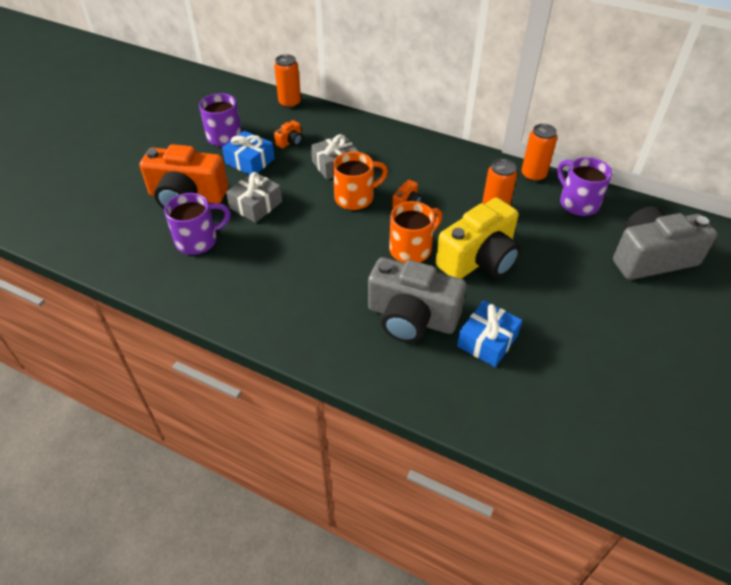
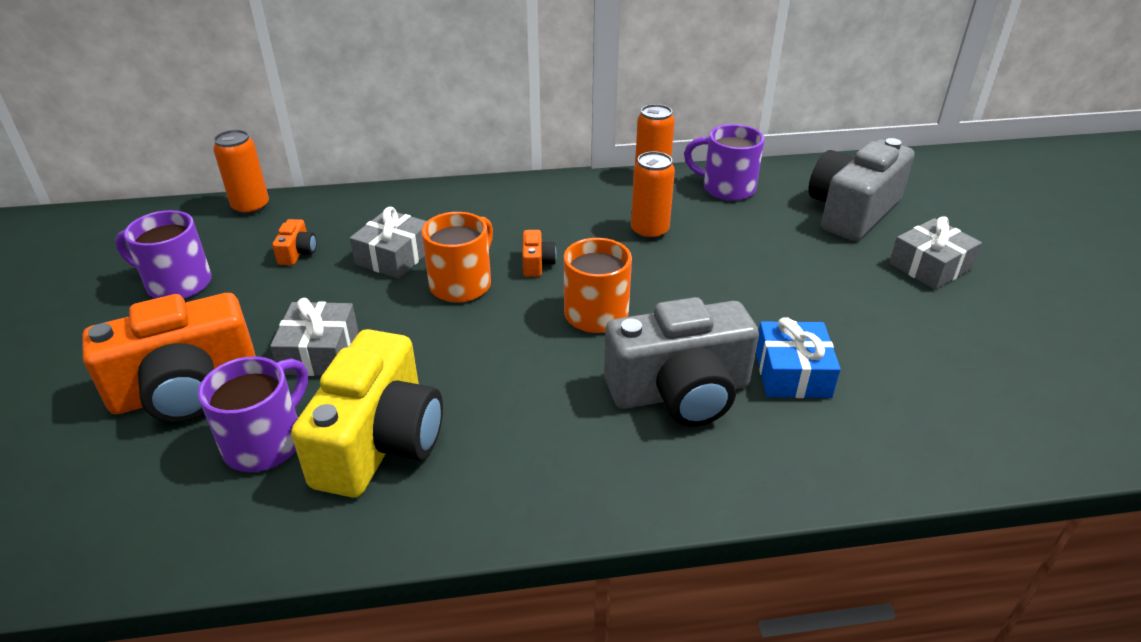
camera: 35 degrees left, 10 degrees down
(250, 161) = (255, 300): blue gift -> none
(479, 259) = (687, 288): yellow camera -> yellow camera (380, 442)
(663, 322) = (930, 266): none -> grey gift

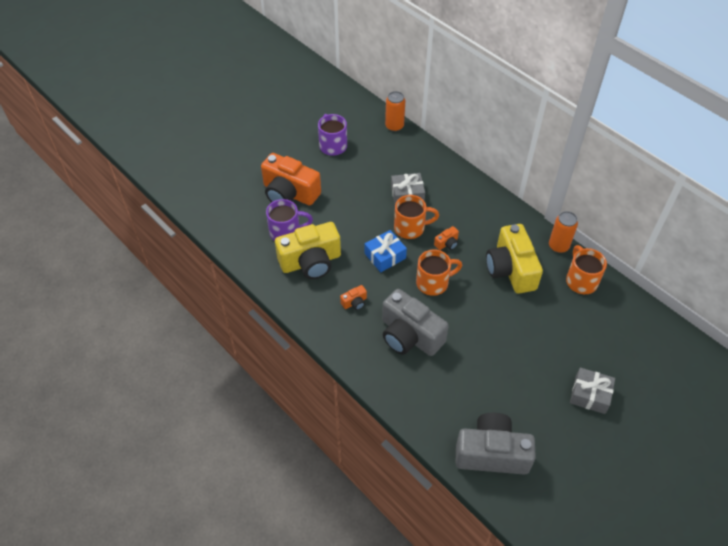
camera: 55 degrees right, 15 degrees up
(297, 253) = (381, 164): orange camera -> orange camera (354, 302)
(319, 352) = (335, 214): grey gift -> none
(649, 231) = (510, 269): orange can -> yellow camera
(726, 188) = (581, 280): purple mug -> orange mug
(792, 373) = (454, 369): blue gift -> blue gift (385, 256)
(851, 211) = (612, 343): grey camera -> grey camera (491, 453)

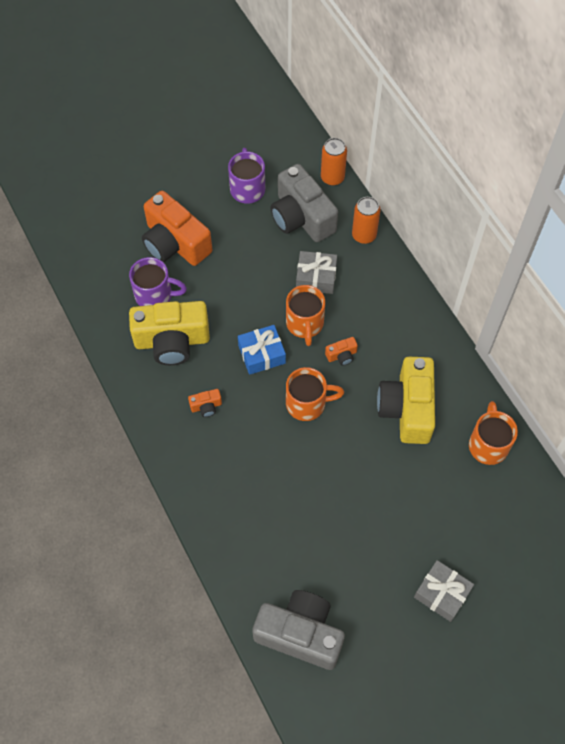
camera: 15 degrees right, 10 degrees up
(409, 335) = (256, 464): grey camera -> grey camera (301, 217)
(410, 228) = (305, 324): orange mug -> orange mug turned 75 degrees clockwise
(558, 246) = (478, 391): orange can -> orange can (364, 235)

